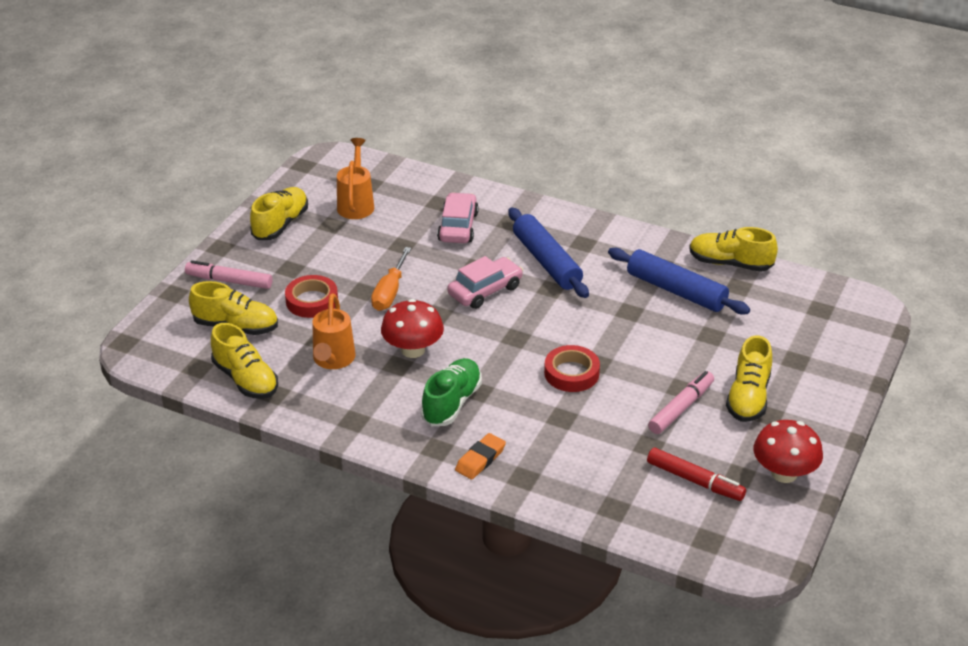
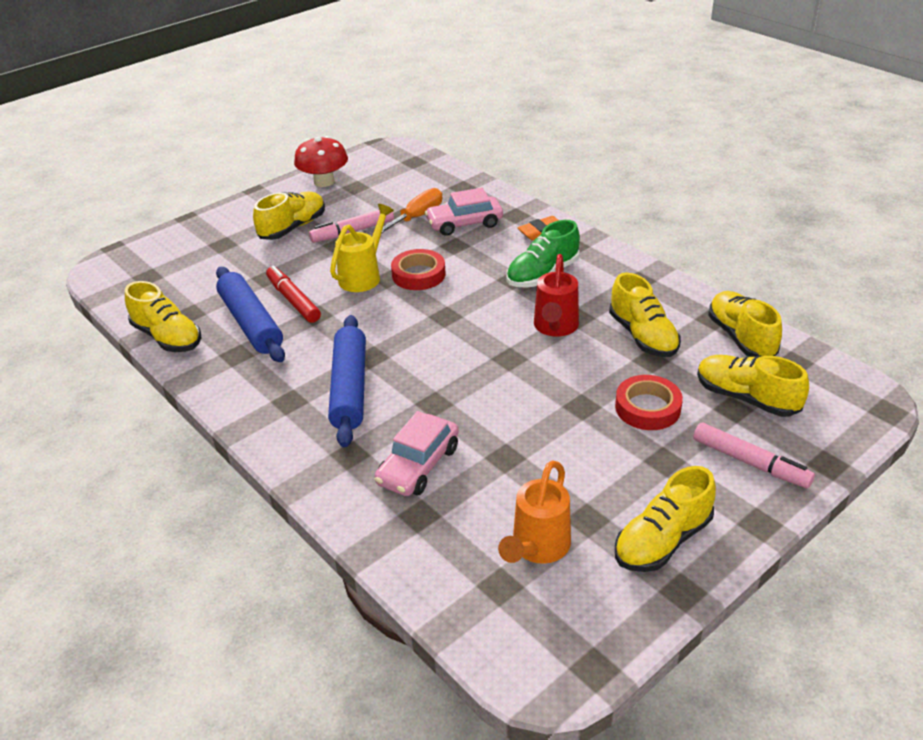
camera: 155 degrees left, 0 degrees up
(333, 360) = (642, 336): orange watering can -> yellow shoe
(390, 292) = (550, 396): orange screwdriver -> orange screwdriver (417, 217)
(413, 350) = (555, 327): red mushroom -> red watering can
(485, 290) = (442, 371): pink car -> pink car (464, 224)
(622, 359) = (363, 276): none -> yellow watering can
(694, 480) = (390, 190): red marker -> red marker (293, 300)

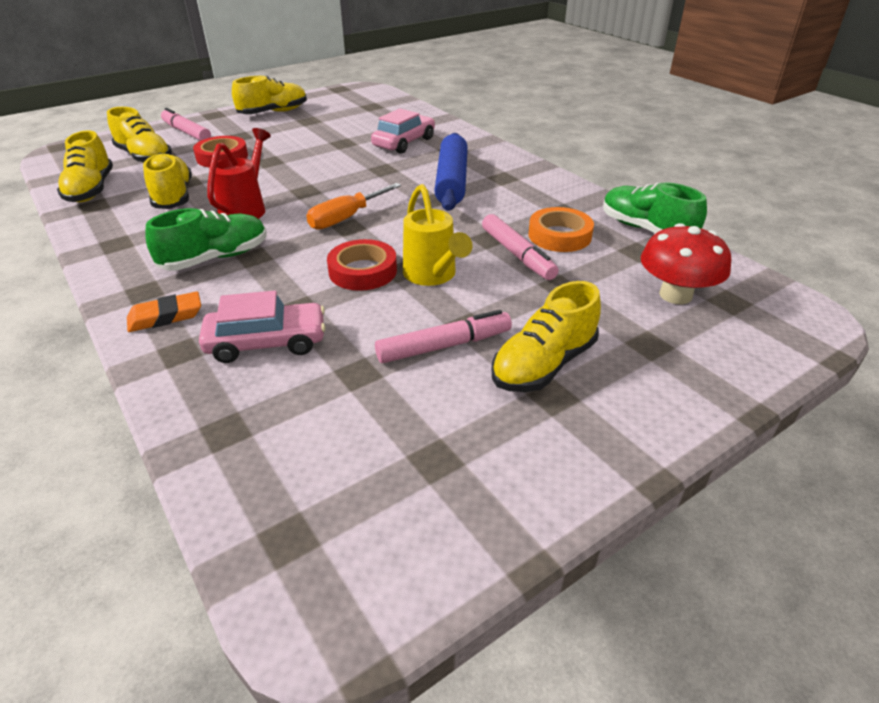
camera: 175 degrees left, 0 degrees up
(167, 337) = (646, 229): yellow shoe -> green shoe
(251, 323) = (559, 235): blue rolling pin -> orange tape
(293, 300) = (517, 254): red marker -> pink marker
(324, 182) = (503, 486): red mushroom -> red mushroom (675, 295)
(363, 276) = (432, 275): yellow watering can -> yellow watering can turned 60 degrees counterclockwise
(417, 217) = (336, 364): orange screwdriver -> orange screwdriver (346, 218)
(537, 548) = (344, 114): orange watering can -> none

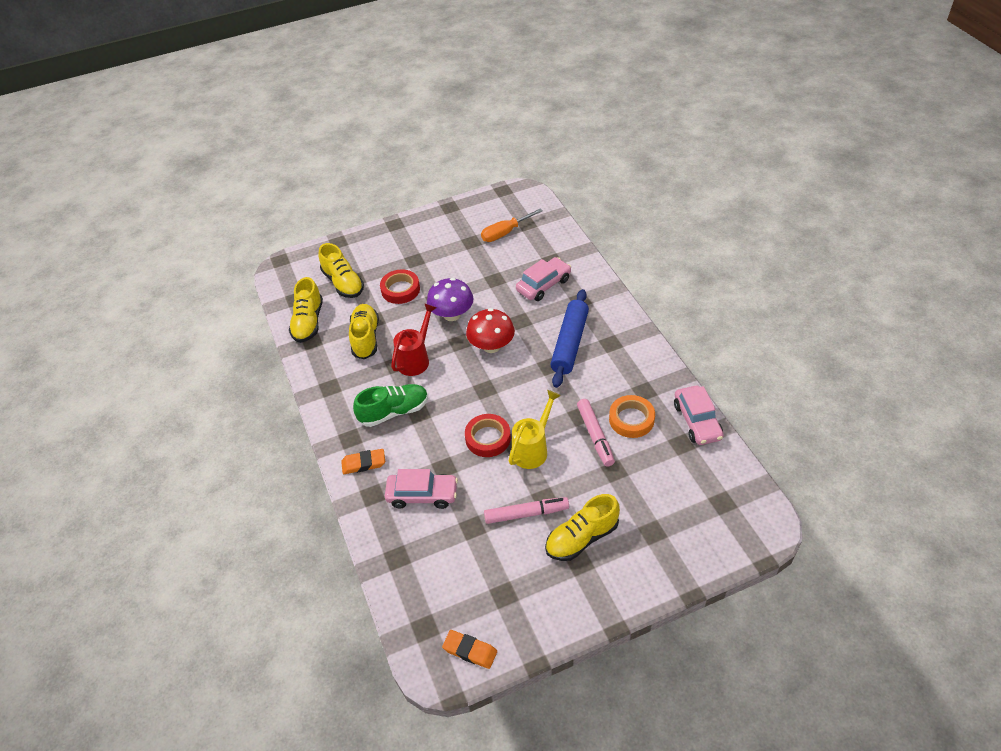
camera: 15 degrees right, 10 degrees up
(187, 132) = (374, 250): pink marker -> none
(273, 112) = (443, 226): yellow shoe -> none
(292, 170) = (452, 314): none -> purple mushroom
(346, 218) = (484, 379): orange screwdriver -> orange screwdriver (505, 233)
(390, 566) = (470, 651): none -> orange eraser
(432, 275) = (532, 449): yellow watering can -> yellow watering can turned 135 degrees counterclockwise
(646, 229) = (697, 421): green shoe -> pink car
(675, 295) = (688, 491): red mushroom -> red mushroom (491, 346)

